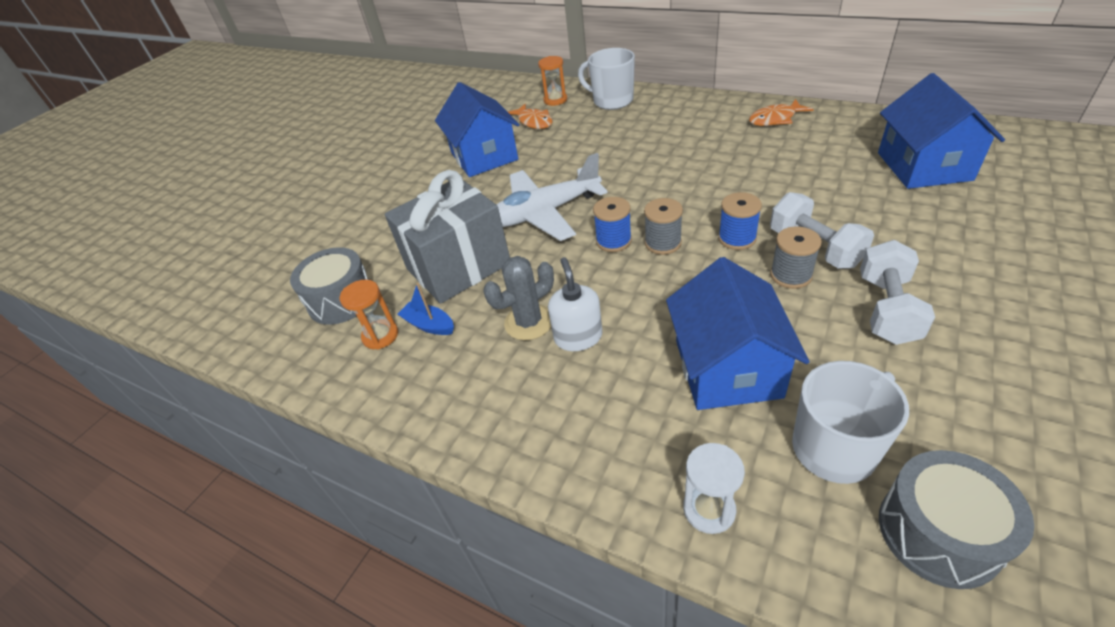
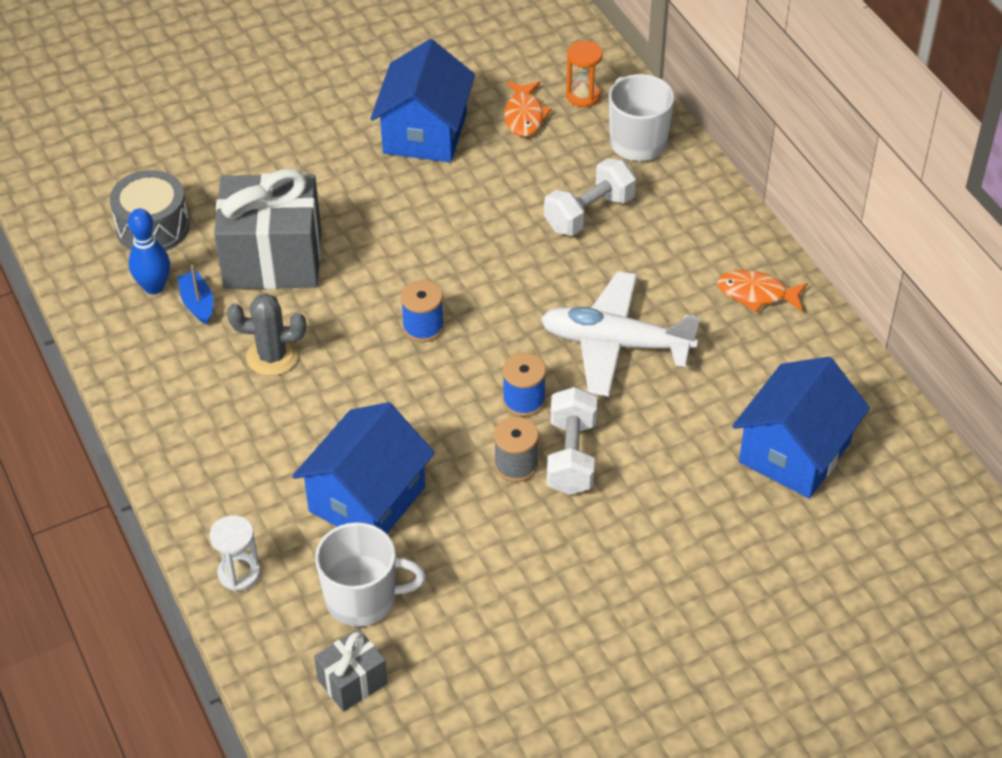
camera: 30 degrees right, 5 degrees up
(380, 336) = (154, 287): orange hourglass -> blue bowling pin
(544, 213) = (401, 252): white plane -> white plane (615, 344)
(578, 337) = (294, 396): white soap dispenser -> none
(663, 243) = (459, 360): grey spool -> none
(887, 309) = (542, 544): white dumbbell -> white dumbbell (589, 213)
(938, 532) = (352, 682): grey drum -> grey gift

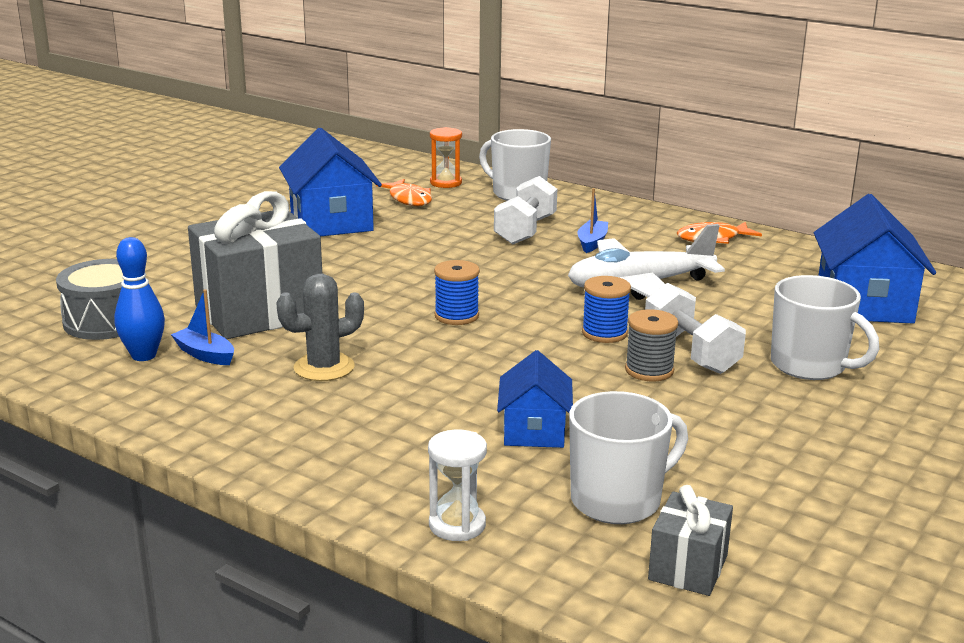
camera: 30 degrees left, 25 degrees down
(367, 499) = (534, 430): blue house -> blue house, size x0.59
(634, 257) = (592, 242): none -> blue boat
(653, 515) = (809, 366): none -> white mug

